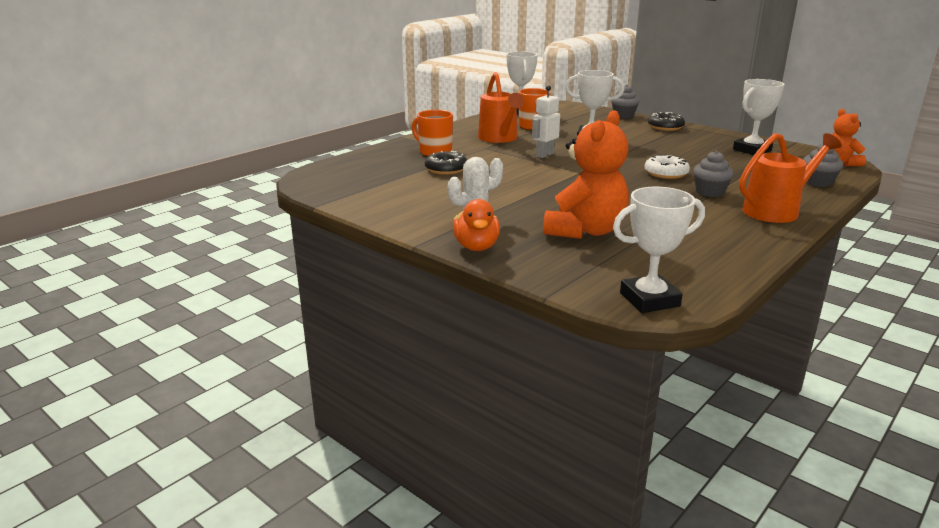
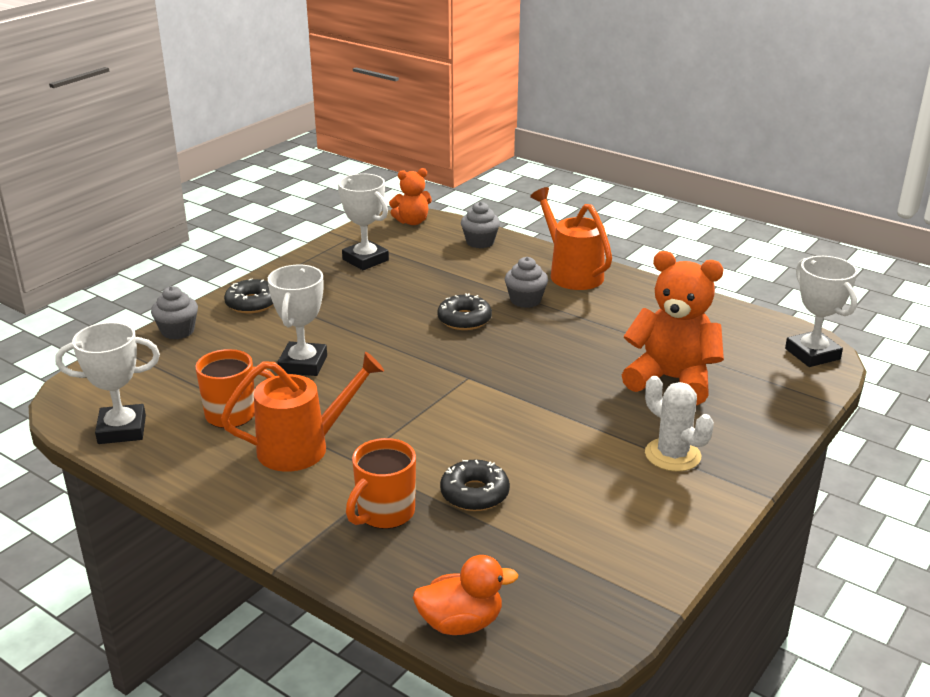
camera: 95 degrees left, 5 degrees up
(476, 247) = (751, 450): orange duck -> orange duck (461, 623)
(544, 155) = (393, 404): white robot -> none
(666, 173) = (464, 320): white donut -> black donut

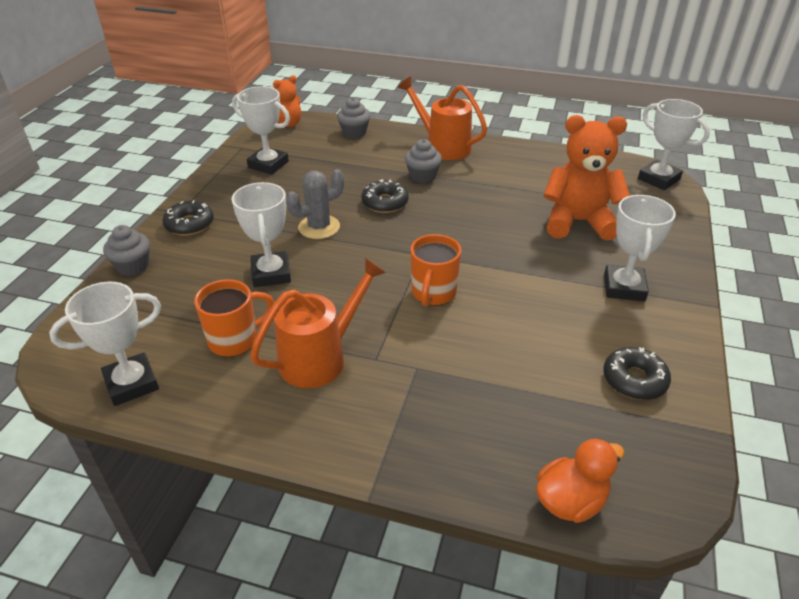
camera: 20 degrees left, 10 degrees up
(378, 330) = (319, 227): none -> grey cactus
(384, 513) = (434, 406): orange mug -> orange mug (433, 293)
(474, 494) = (497, 364): black donut -> black donut (634, 380)
(672, 455) = (624, 287): white cactus -> white trophy

